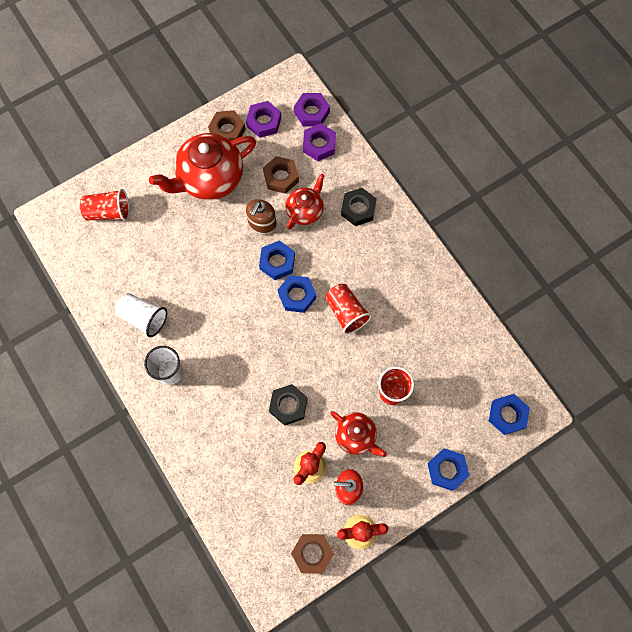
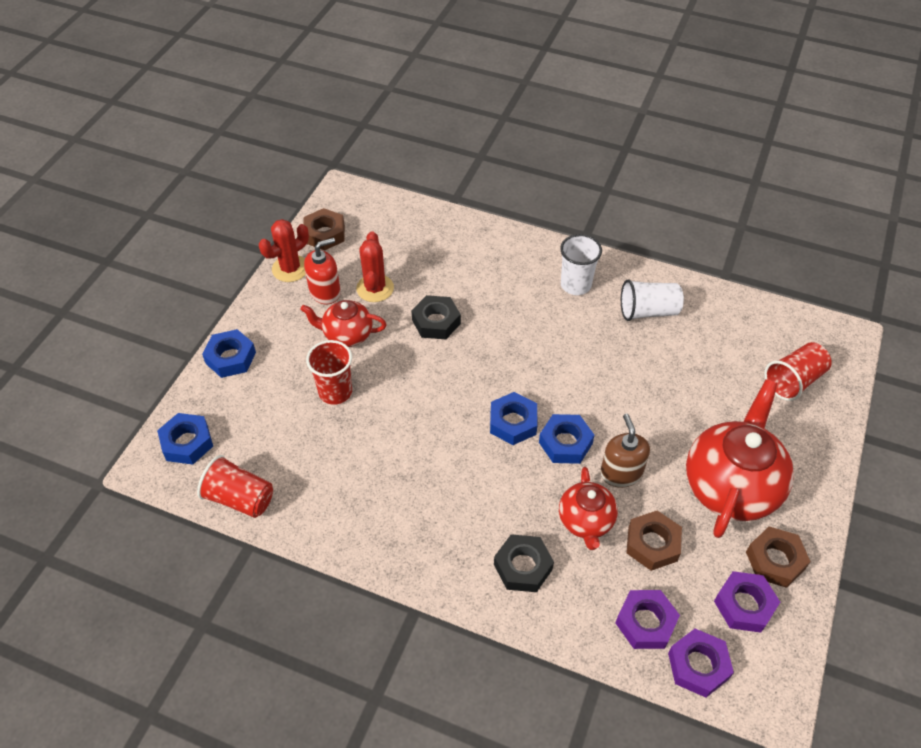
camera: 145 degrees right, 20 degrees down
(346, 312) = (444, 438): red cup -> red cup (240, 498)

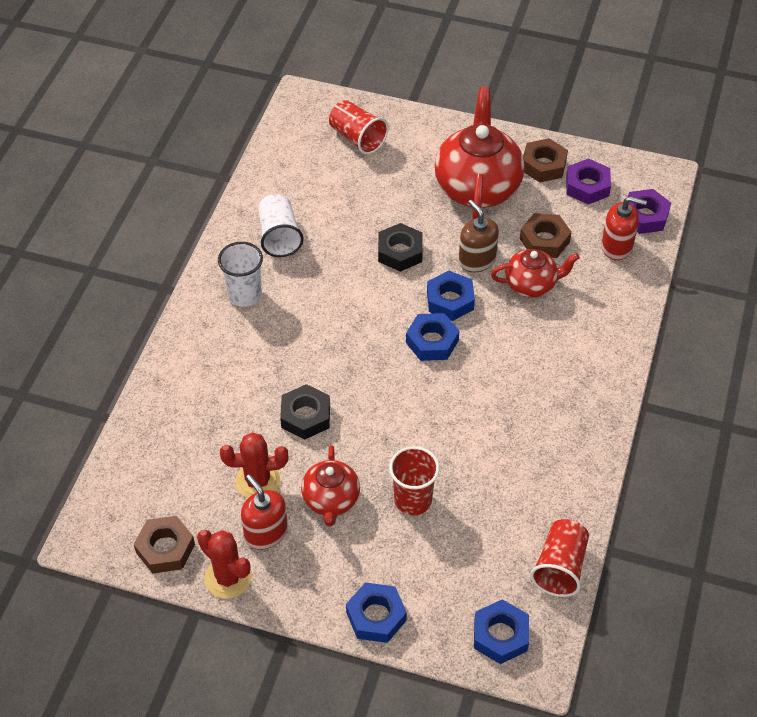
camera: 95 degrees left, 0 degrees up
(523, 567) = (585, 328): black nut -> black nut (400, 252)
(621, 473) = (477, 260): brown soap dispenser -> brown soap dispenser turned 75 degrees clockwise
(645, 622) = (617, 246): purple nut -> red soap dispenser
(731, 486) = (477, 187): red teapot -> red teapot turned 75 degrees clockwise

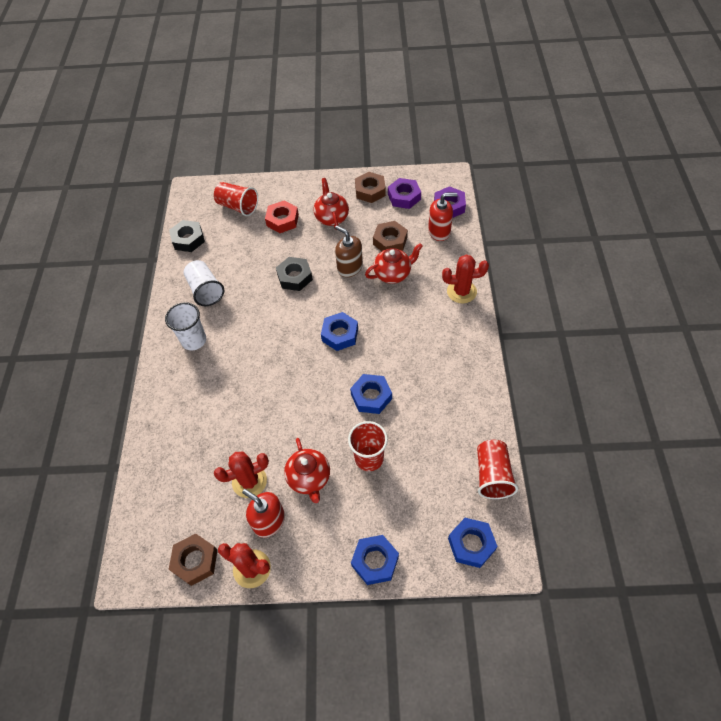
camera: 15 degrees left, 5 degrees up
(305, 416) = (268, 418): black nut -> black nut (188, 239)
(410, 172) = (282, 220): none -> red nut
(450, 300) = (342, 301): blue nut -> blue nut (371, 396)
(477, 187) = (331, 217): red teapot -> red teapot, size x0.56
(614, 334) = (461, 291): none -> red cactus

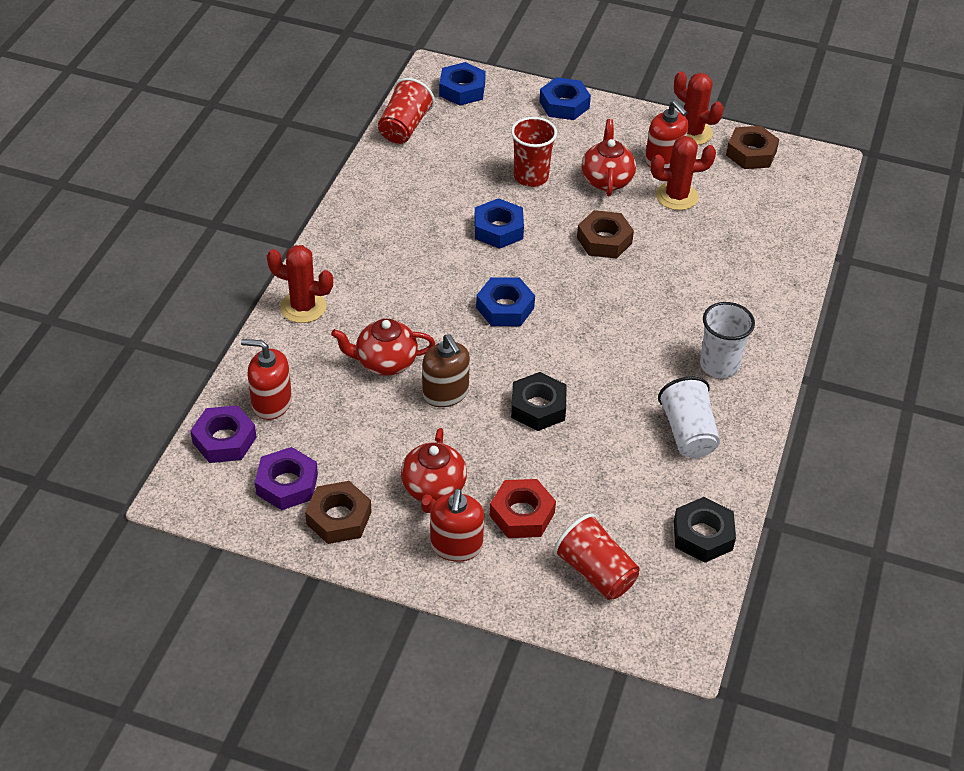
camera: 165 degrees left, 10 degrees down
(308, 197) = (456, 546): none -> red soap dispenser
(390, 241) = (359, 414): brown nut -> brown nut (604, 240)

